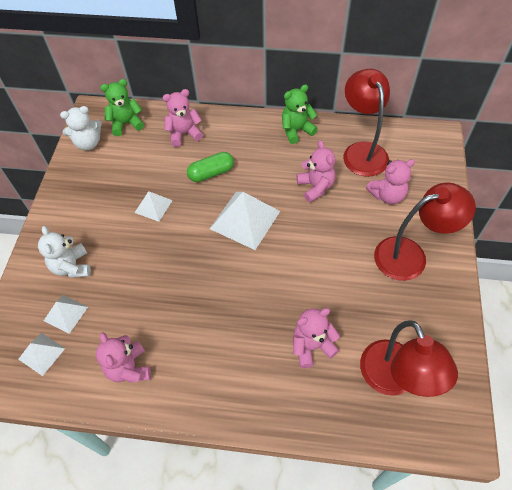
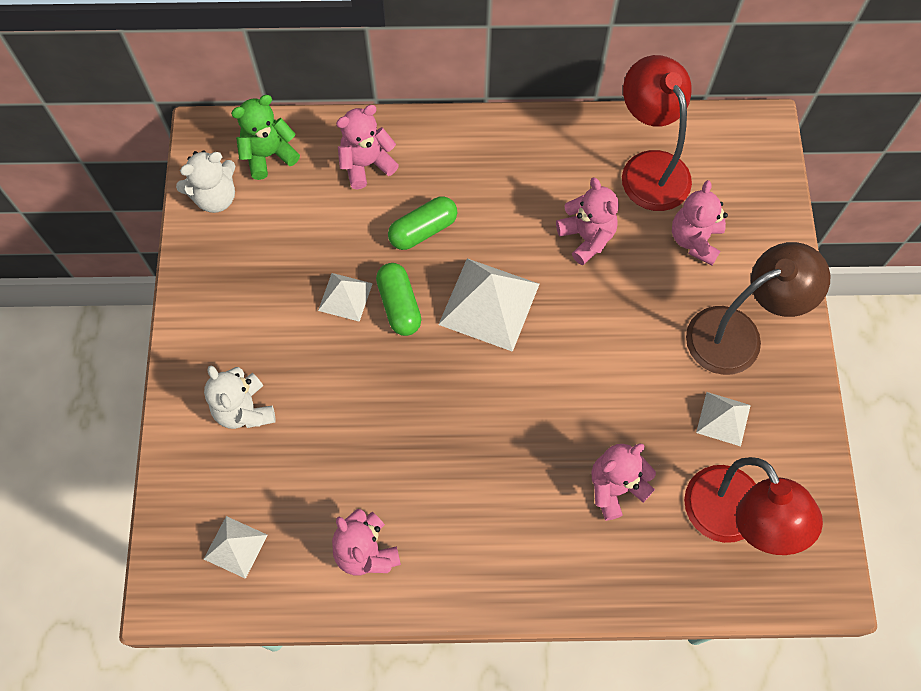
camera: 10 degrees left, 10 degrees up
(66, 313) = (254, 483): white pyramid -> white pyramid (723, 418)
(186, 214) = (399, 305): none -> green capsule
(296, 130) = (543, 140): green teddy bear -> none
(387, 195) = (695, 240): pink teddy bear -> pink teddy bear turned 135 degrees clockwise
(410, 255) = (737, 334): red lamp -> brown lamp

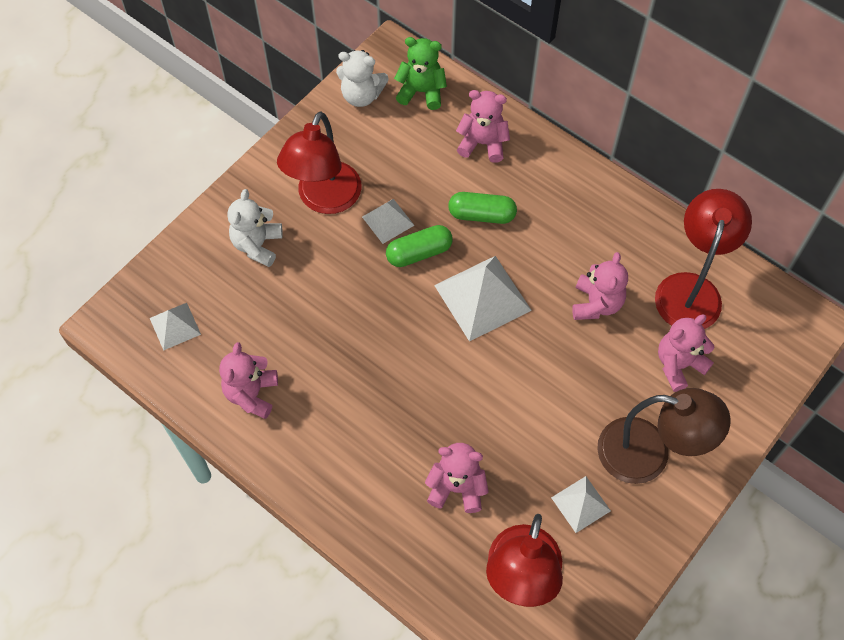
camera: 40 degrees right, 5 degrees down
(269, 320) = (324, 199): none -> red lamp
(399, 305) = (419, 253): green capsule -> green capsule turned 45 degrees clockwise

